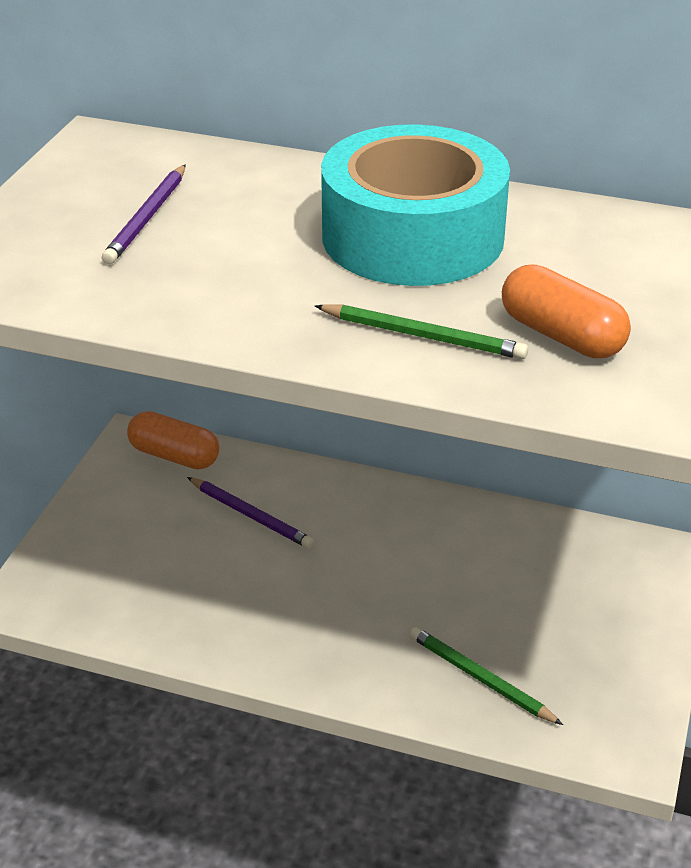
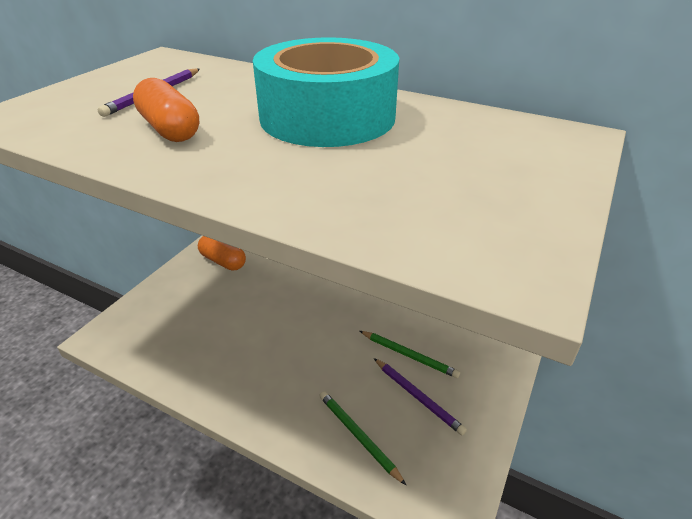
camera: 10 degrees right, 0 degrees up
(251, 515) = (251, 301): purple pencil -> purple pencil (418, 397)
(423, 336) = (297, 180): green pencil -> green pencil (409, 355)
(562, 335) = (414, 191): orange capsule -> orange capsule (170, 129)

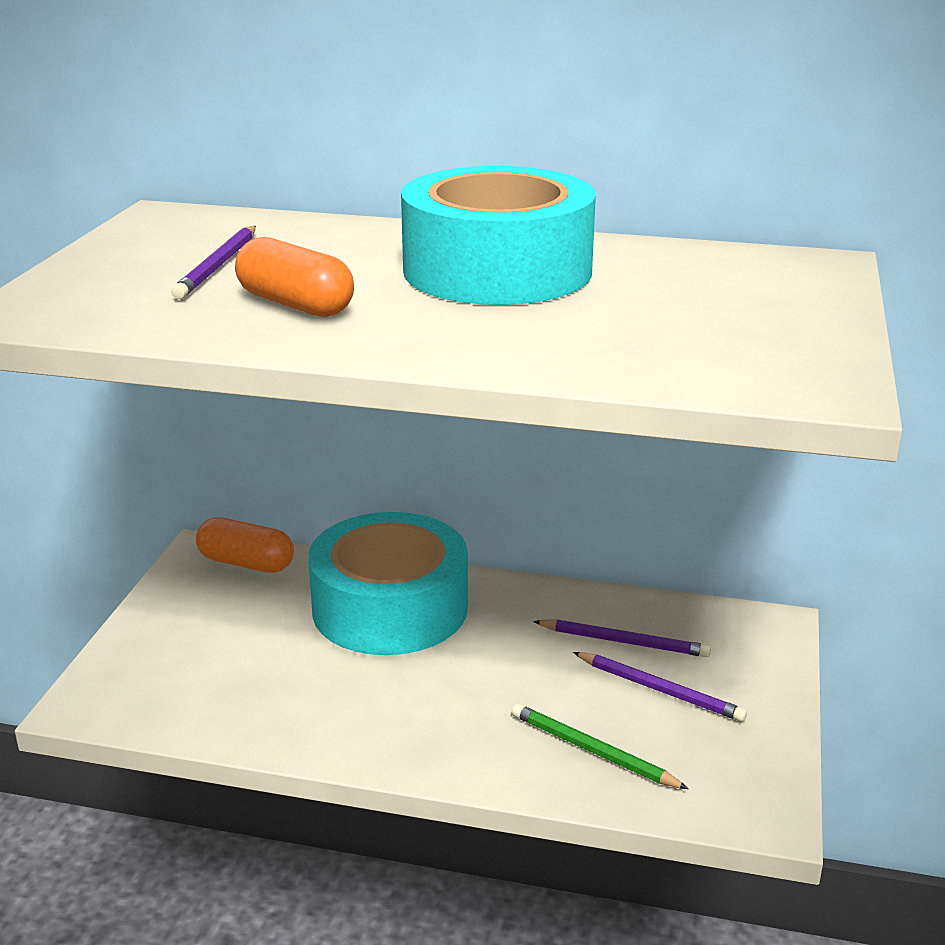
camera: 15 degrees left, 10 degrees down
(284, 304) = (390, 608): none -> turquoise tape
(409, 355) = (624, 641): green pencil -> purple pencil

